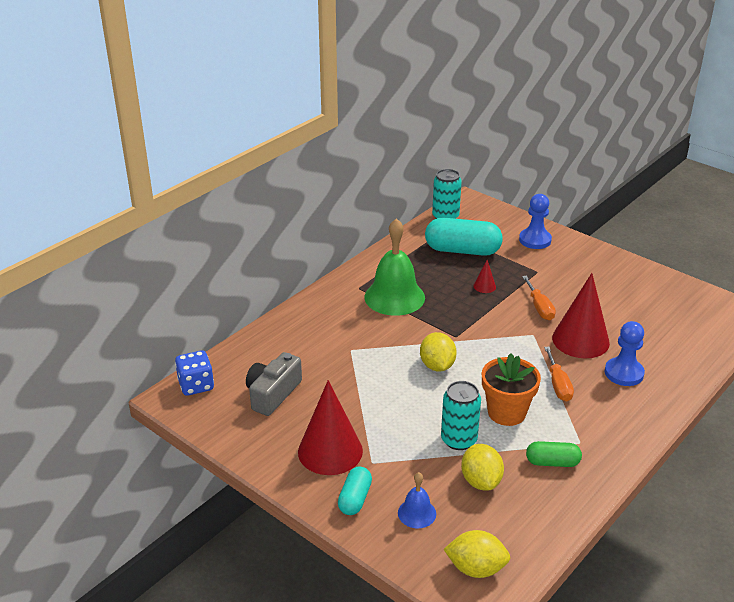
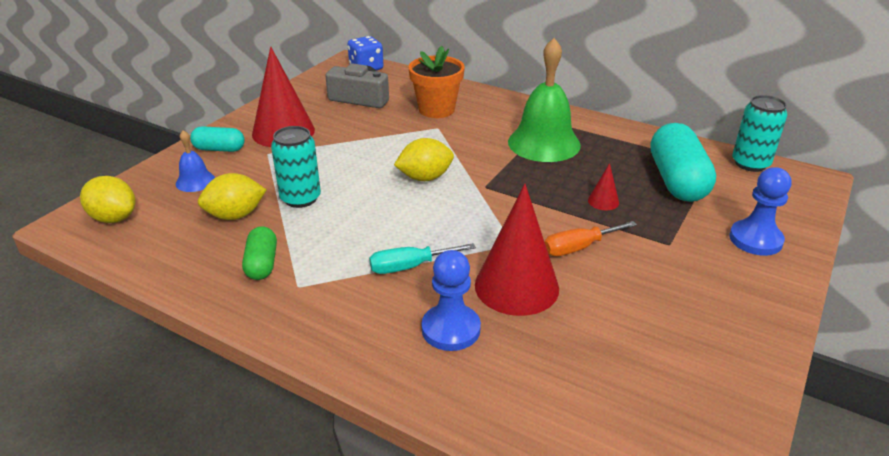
camera: 80 degrees right, 0 degrees up
(476, 568) = (114, 218): yellow lemon -> yellow lemon turned 60 degrees counterclockwise
(506, 412) = (349, 228): orange flower pot -> orange flower pot (436, 109)
(558, 385) = (409, 267): orange screwdriver -> turquoise screwdriver

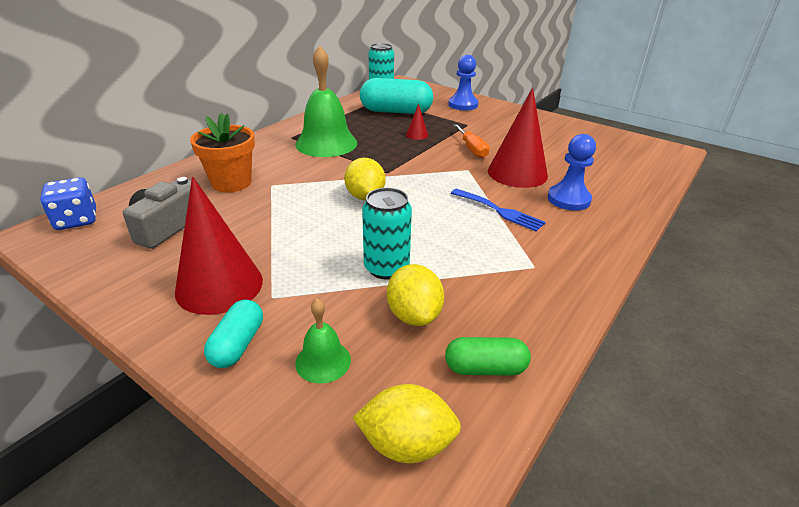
camera: 85 degrees left, 0 degrees up
(114, 218) = (406, 444): yellow lemon -> yellow lemon turned 60 degrees clockwise
(195, 181) = (323, 361): blue bell -> green bell
(262, 264) = (504, 290): green capsule -> green capsule (485, 368)
(409, 267) = (500, 211): turquoise screwdriver -> blue fork

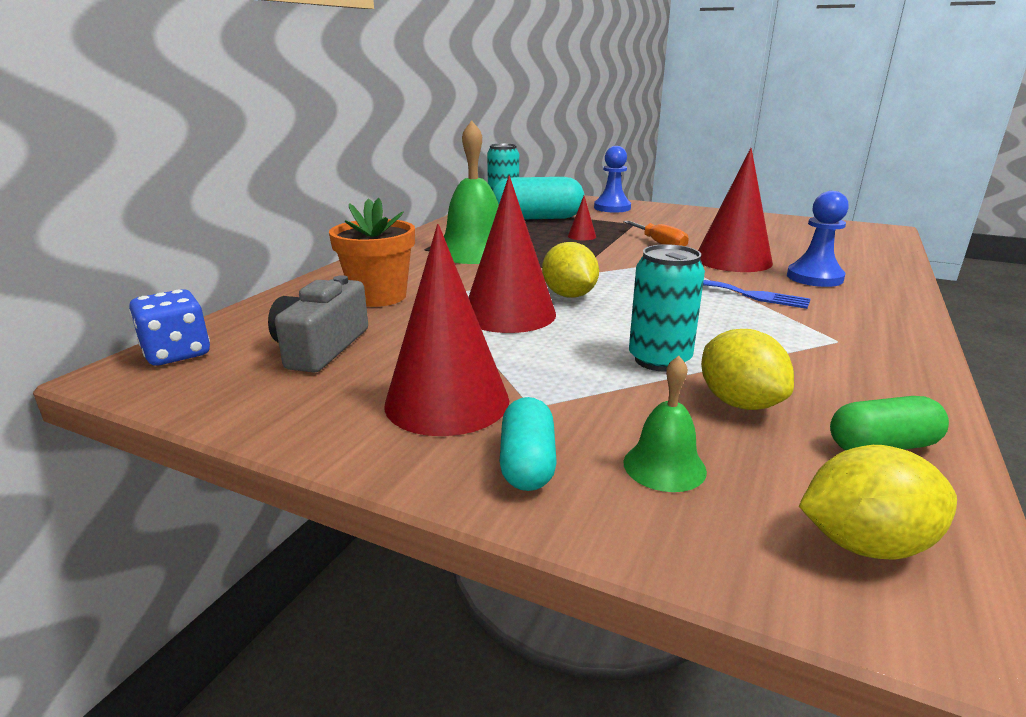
camera: 10 degrees left, 10 degrees down
(310, 210) = (509, 314): none -> red cone

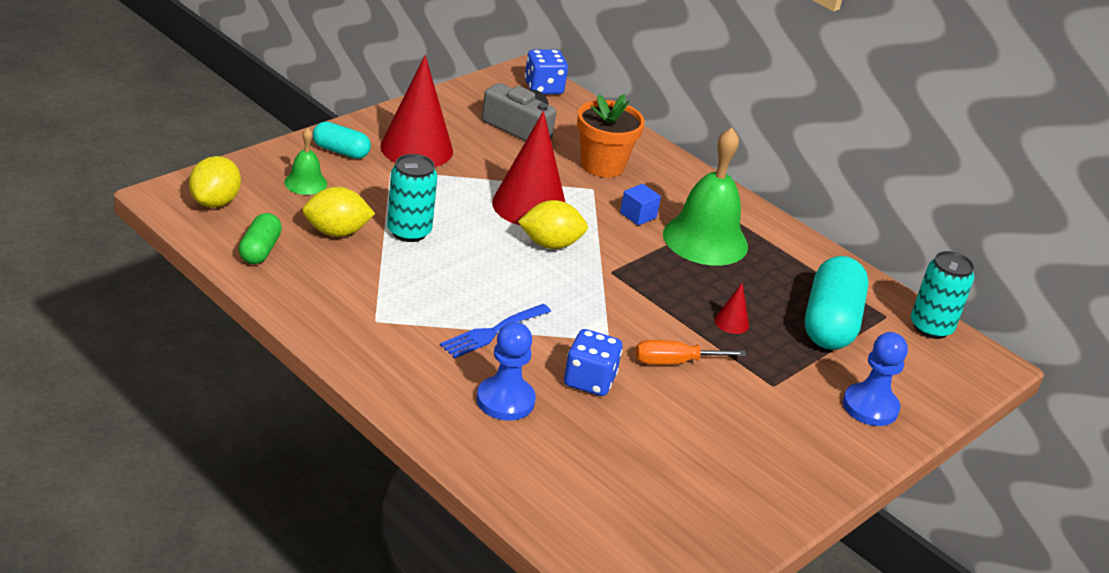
camera: 105 degrees right, 10 degrees up
(465, 273) = (638, 215): none -> blue cube
(733, 260) = (589, 381): red cone -> blue dice

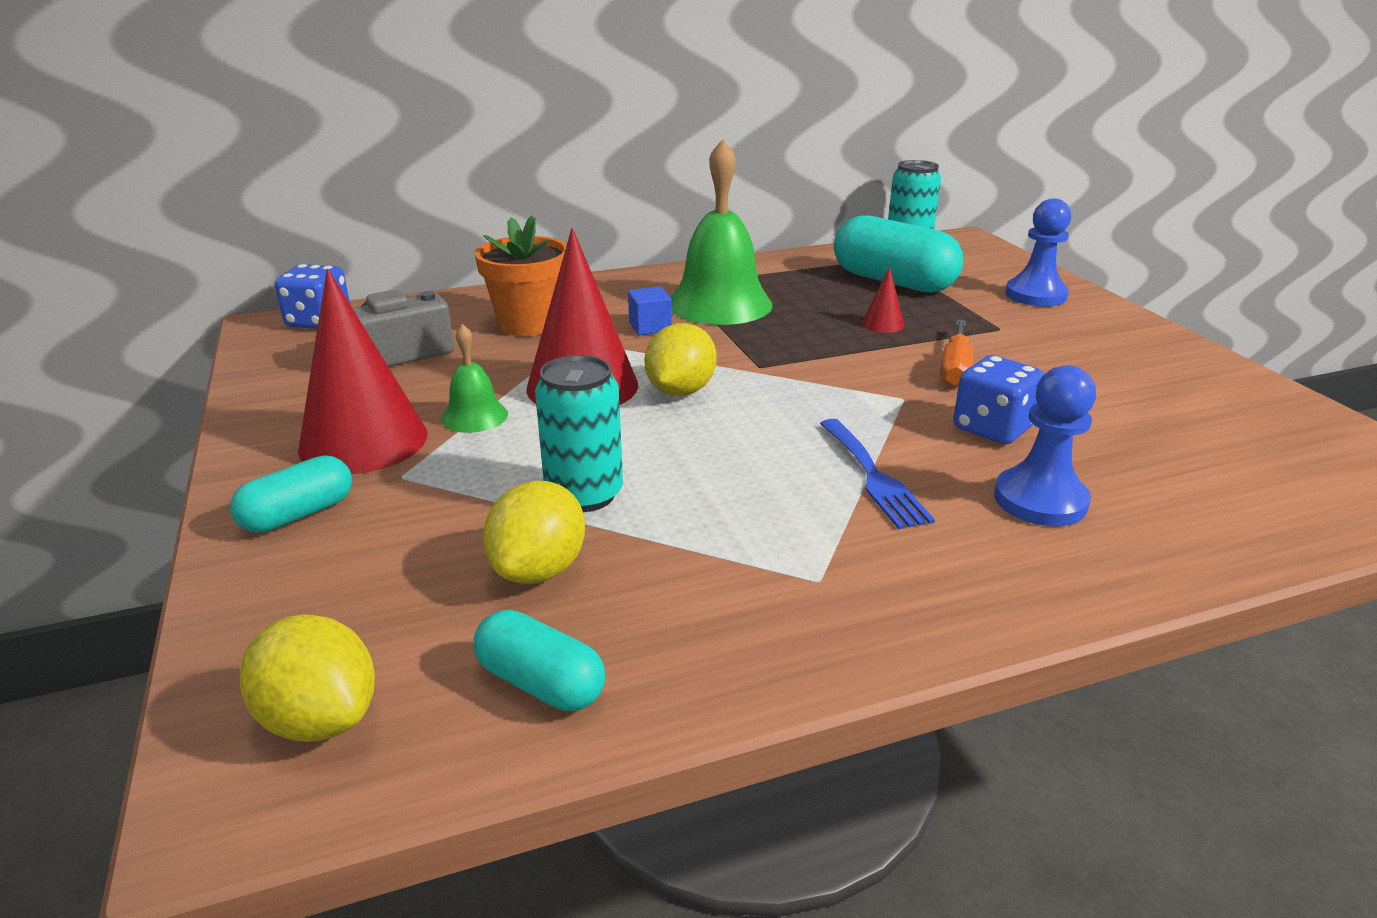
camera: 60 degrees left, 5 degrees down
(260, 250) = (540, 683): green capsule -> turquoise capsule
(305, 183) = (358, 574): green bell -> green bell (474, 416)

